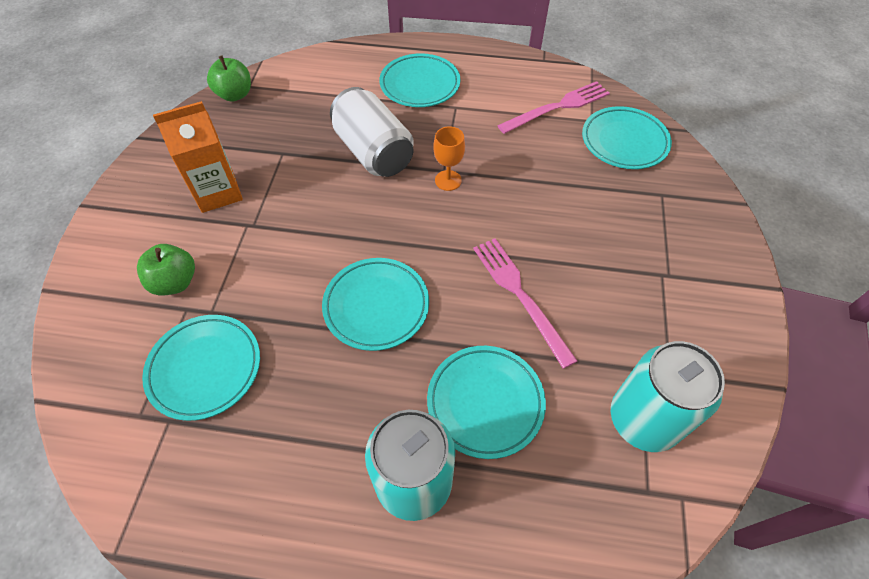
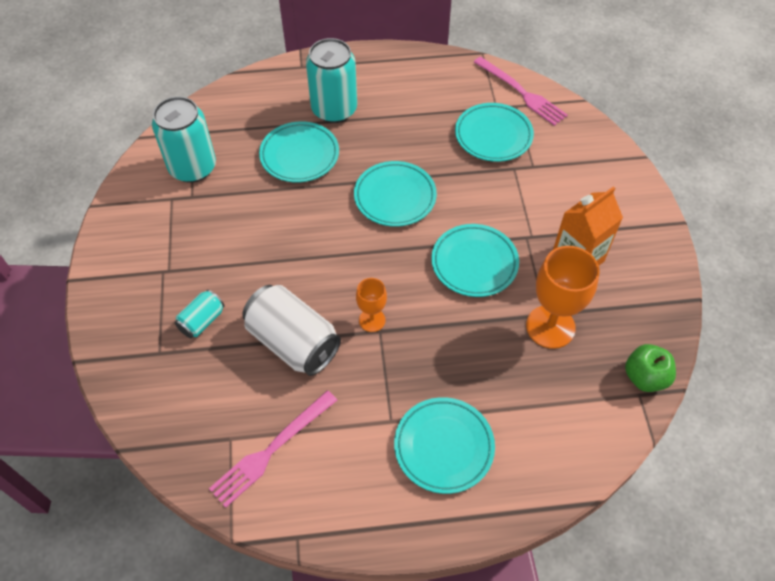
camera: 165 degrees right, 0 degrees up
(175, 282) = (555, 181): green apple -> none
(285, 142) = (550, 327): none -> orange goblet
(374, 152) = (456, 336): white can -> white can (293, 342)
(520, 295) = (286, 228): pink fork -> pink fork (521, 92)
(620, 214) = (202, 321): none -> turquoise can
(624, 142) = (193, 414): turquoise plate -> turquoise plate (474, 263)

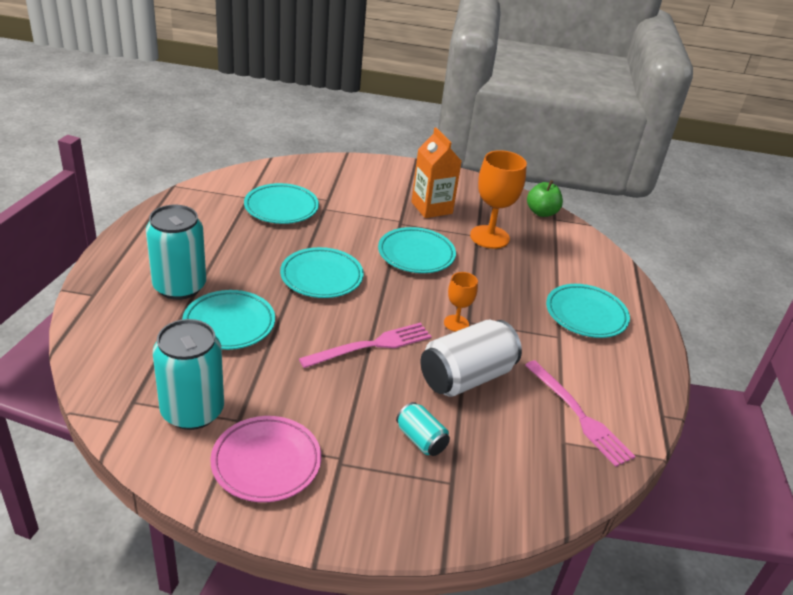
camera: 80 degrees left, 20 degrees down
(152, 226) = (266, 462): none -> pink plate
(521, 92) = (240, 181): pink fork -> pink fork (371, 346)

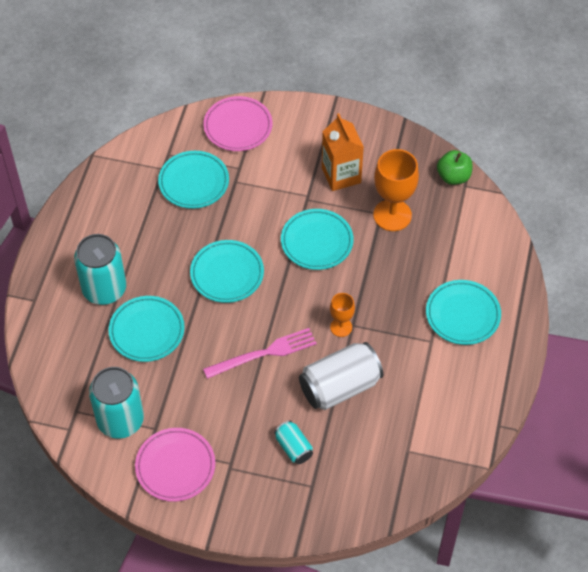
camera: 10 degrees right, 20 degrees up
(324, 172) = (238, 127): none -> pink plate
(578, 415) = (426, 425): pink fork -> none

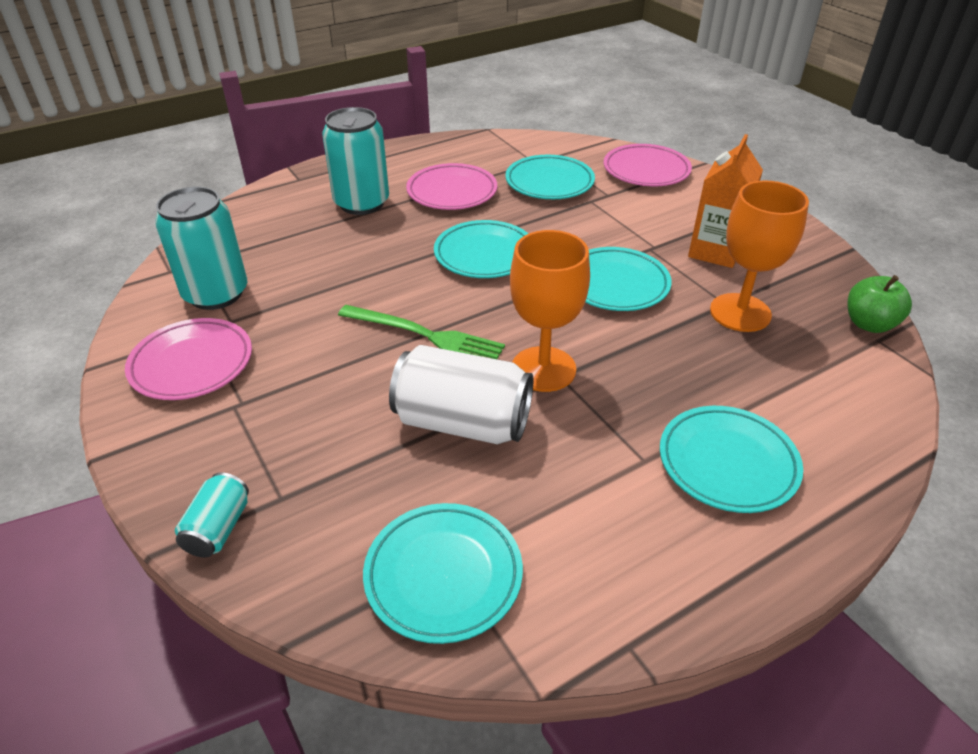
camera: 45 degrees right, 15 degrees down
(146, 236) = (452, 192): none -> pink plate
(147, 331) = (347, 249): turquoise plate -> turquoise plate (443, 575)
(264, 353) = (425, 335): pink fork -> green fork
(293, 448) = (323, 441): turquoise can -> turquoise can (218, 528)
(341, 327) = (543, 369): orange goblet -> orange goblet, size x1.82

